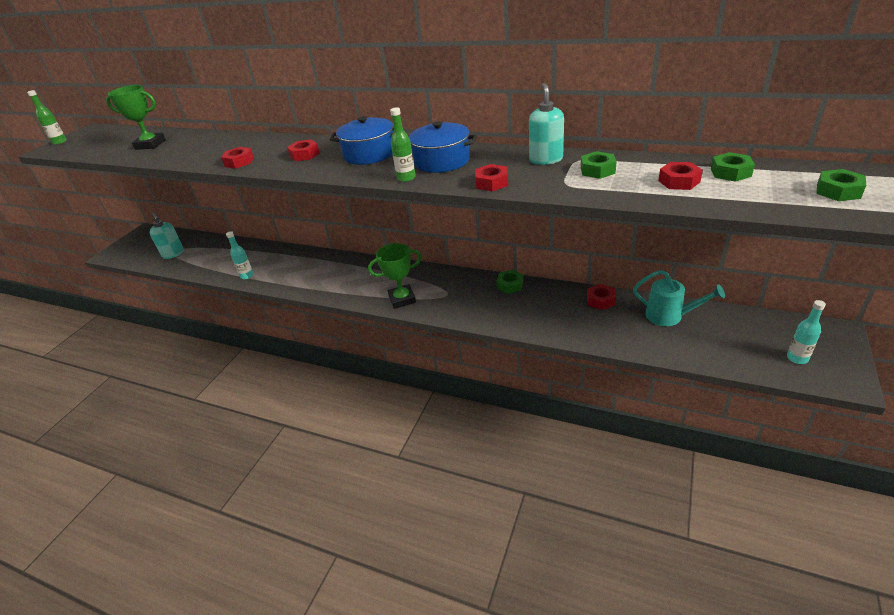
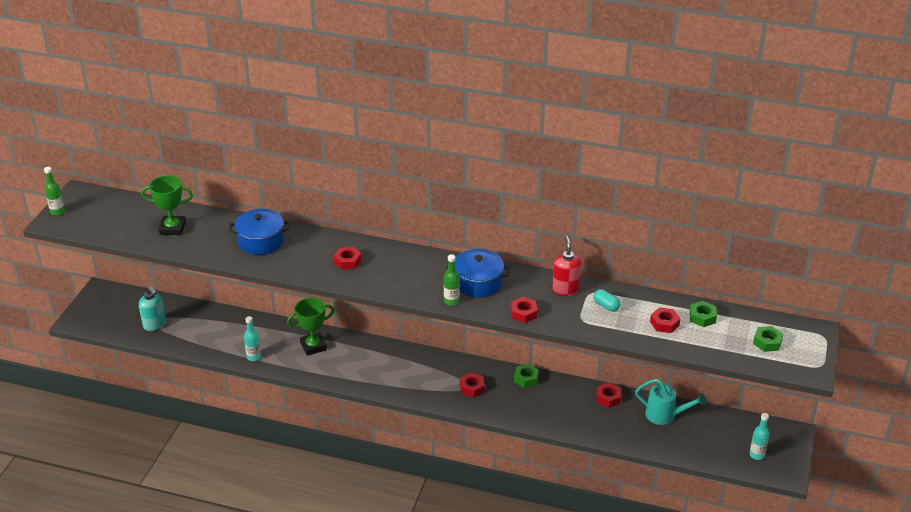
camera: 10 degrees left, 0 degrees up
(239, 162) = (285, 265): red nut -> red nut (472, 388)
(369, 154) = (410, 267): blue pot -> blue pot (261, 241)
(402, 299) = (424, 390): green trophy -> green trophy (313, 346)
(546, 159) = (565, 289): turquoise soap dispenser -> red soap dispenser
(597, 170) = (606, 306): green nut -> turquoise capsule

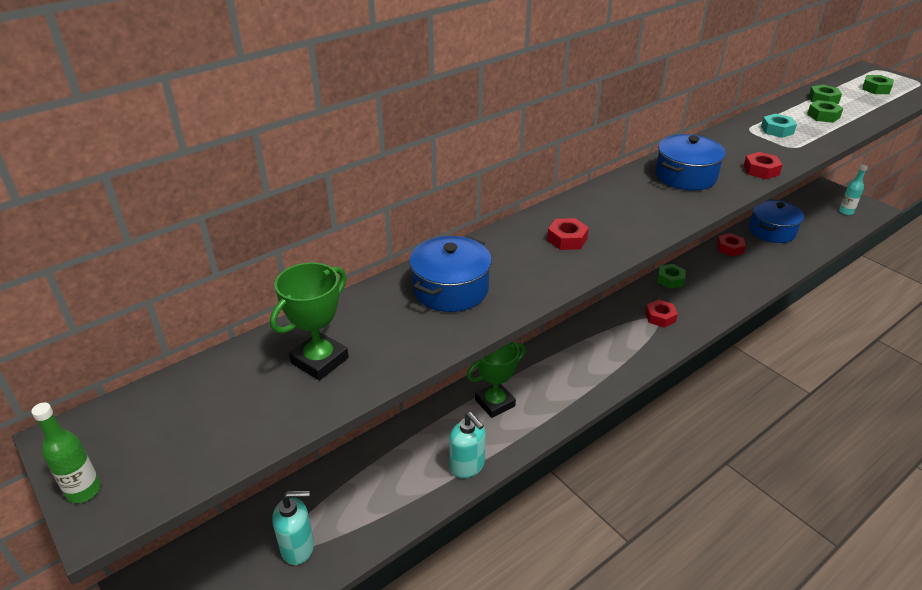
camera: 55 degrees left, 0 degrees up
(253, 357) = (467, 466): turquoise bottle -> turquoise soap dispenser
(313, 346) = (495, 403): green trophy -> green trophy turned 45 degrees clockwise
(451, 301) = (708, 201): green bottle -> none
(565, 289) = (734, 139): red soap dispenser -> none
(606, 306) = (777, 130): turquoise capsule -> turquoise nut
(664, 323) = (823, 116): red nut -> green nut
(665, 415) = (772, 231): turquoise watering can -> blue pot

